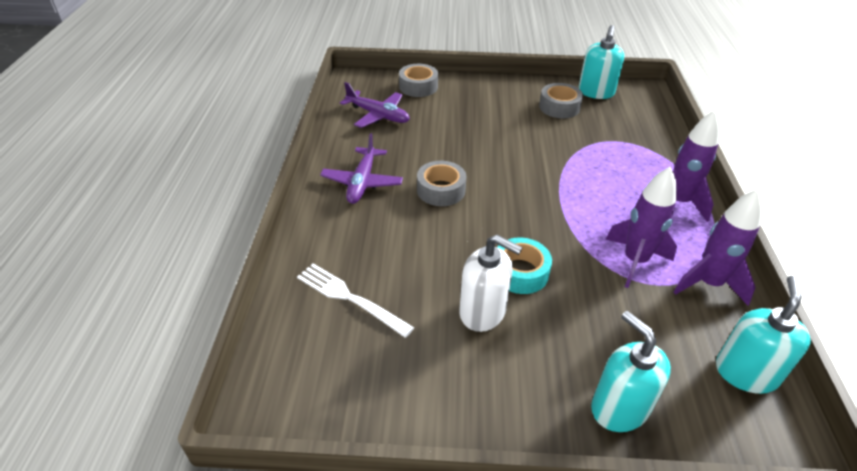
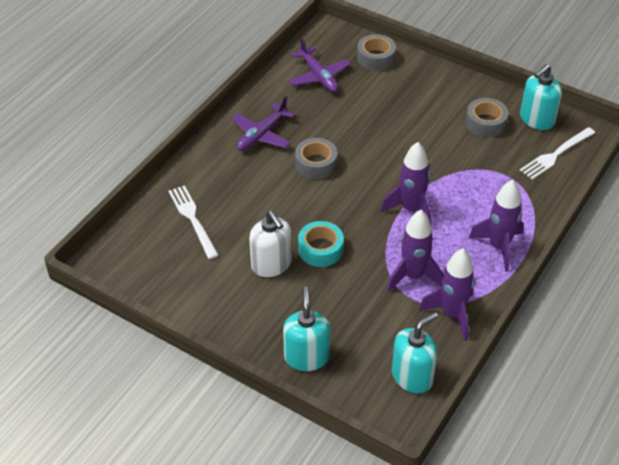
camera: 30 degrees right, 5 degrees up
(569, 198) = (411, 209): none -> purple rocket
(638, 113) = (555, 155): none -> white fork

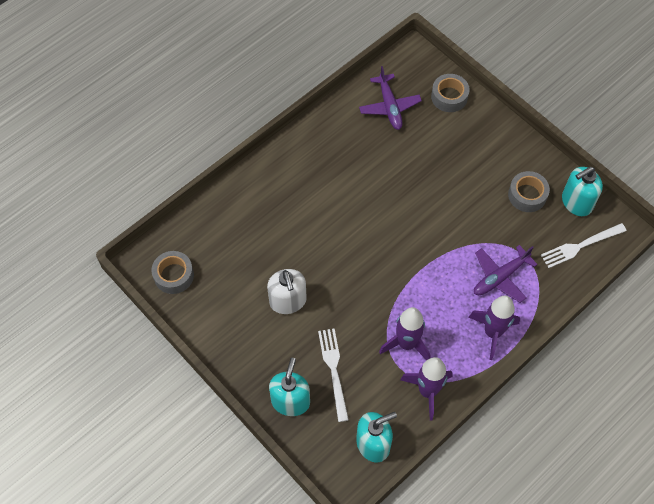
camera: 15 degrees right, 15 degrees up
(192, 218) = (233, 237): white fork -> white fork (333, 369)
(262, 135) = (319, 161): purple plane -> purple plane (500, 277)
(316, 164) = (358, 204): grey tape -> grey tape (173, 275)
(320, 249) = (334, 296): turquoise tape -> none
(411, 209) = (427, 273): purple rocket -> none

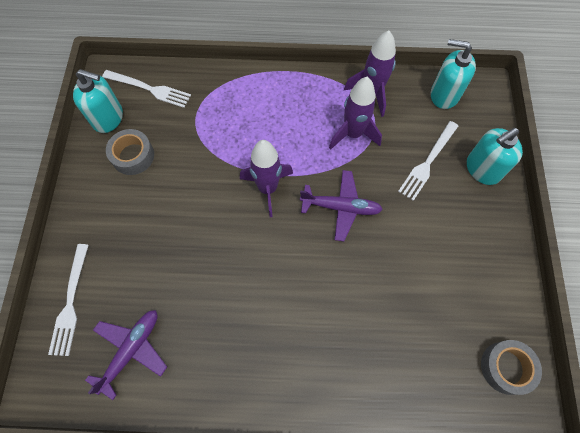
camera: 135 degrees left, 5 degrees up
(288, 301) = (416, 246): white soap dispenser -> none
(449, 97) = (70, 304): grey tape -> white fork
(492, 333) = (283, 90): purple rocket -> purple rocket (267, 188)
(500, 277) = (231, 118): purple plane -> purple plane (341, 207)

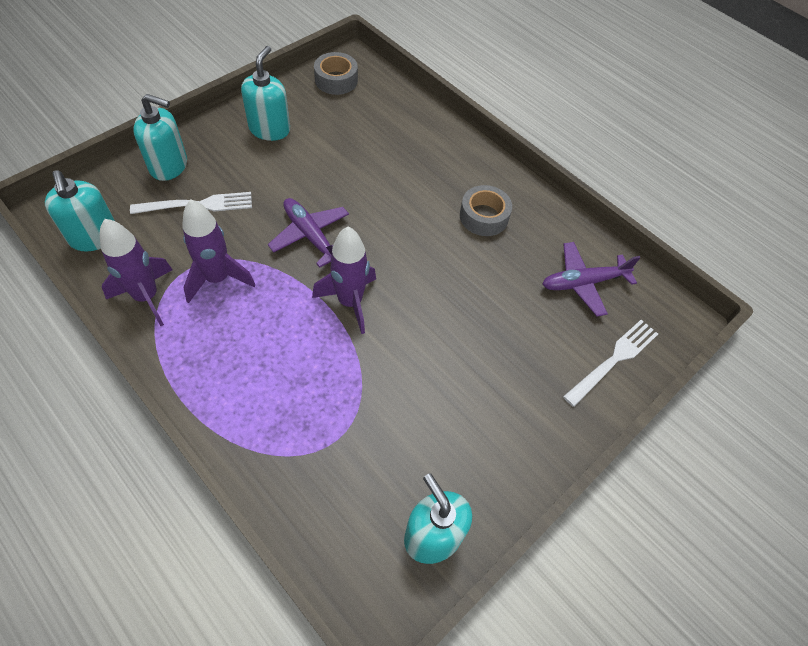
camera: 140 degrees left, 10 degrees down
(133, 156) = (445, 455): grey tape -> grey tape (484, 217)
(150, 89) = (348, 530): white fork -> none
(475, 261) = (270, 129): none -> turquoise soap dispenser

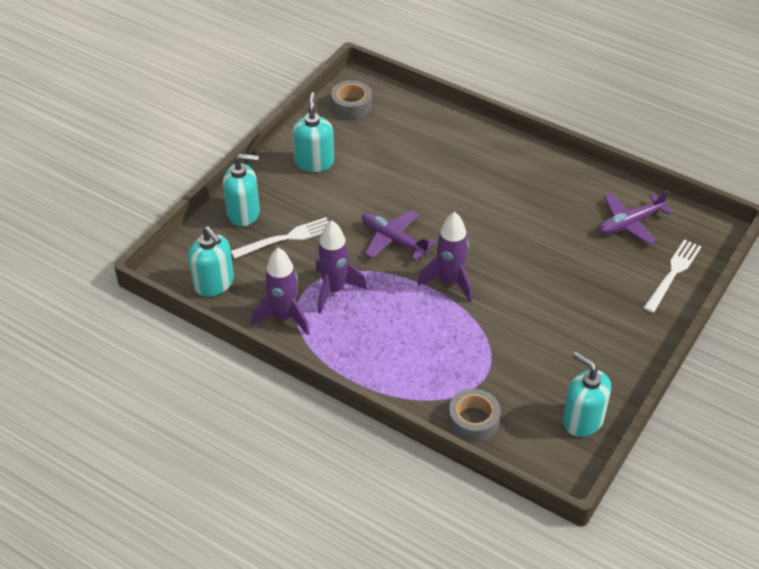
camera: 10 degrees left, 10 degrees down
(484, 217) = (530, 191): grey tape -> grey tape (473, 421)

